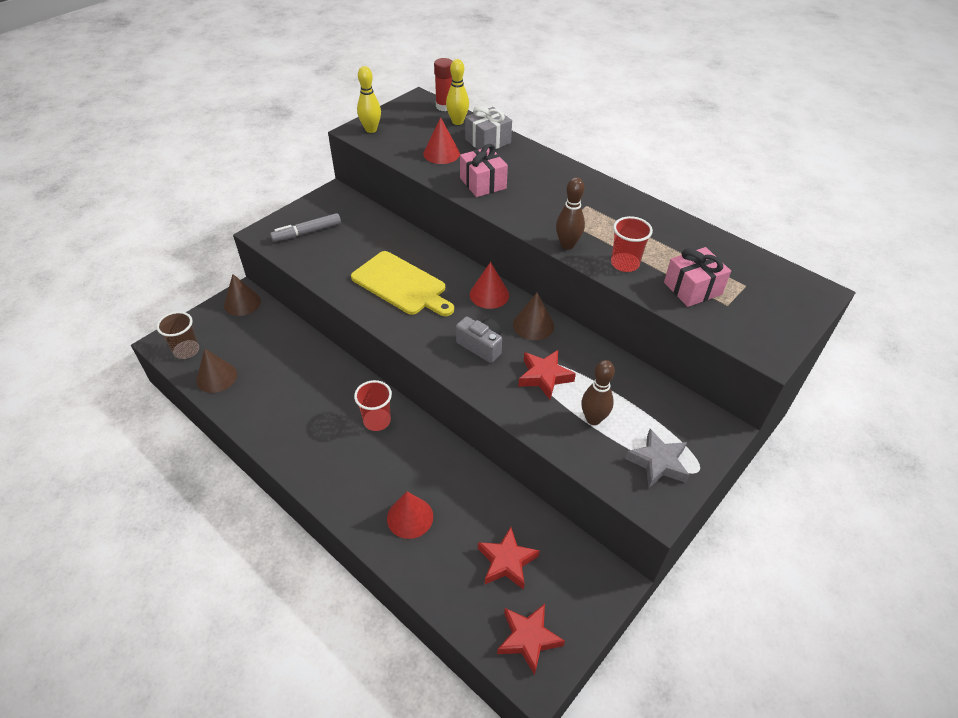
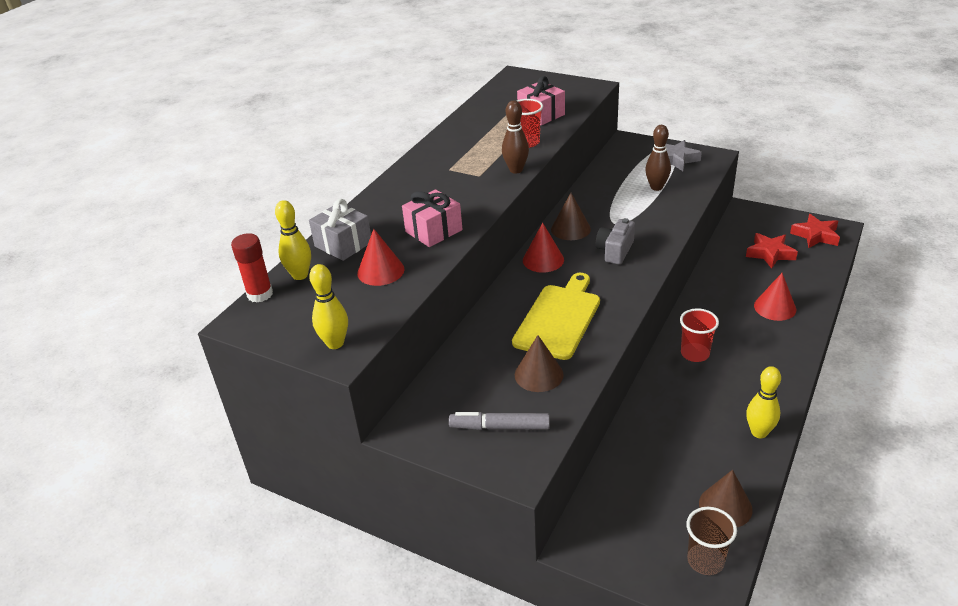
camera: 100 degrees left, 10 degrees down
(242, 303) = (592, 538): brown cone -> brown cone (538, 374)
(265, 427) = (759, 432): none -> yellow bowling pin
(307, 232) = (500, 427): grey marker -> grey marker turned 135 degrees clockwise
(544, 377) = (629, 214): red star -> none

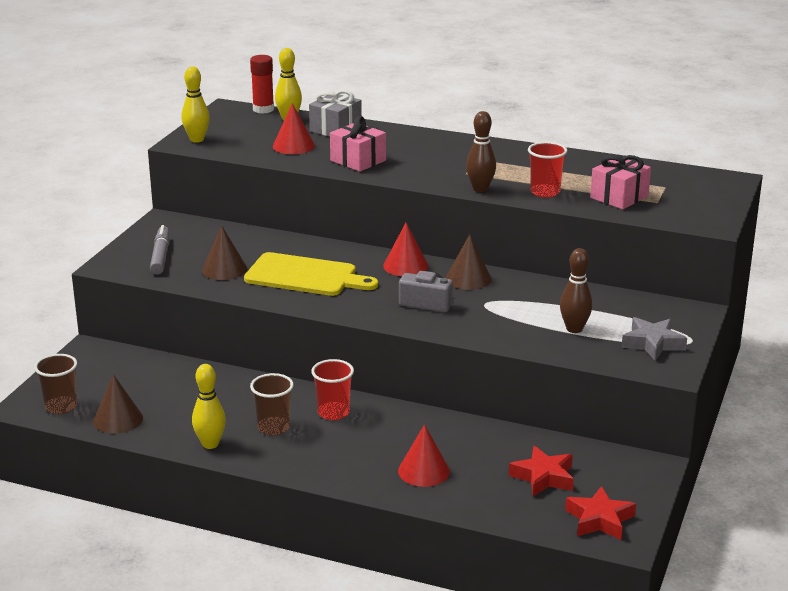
camera: 80 degrees right, 10 degrees down
(724, 390) = (273, 427): none -> brown cup

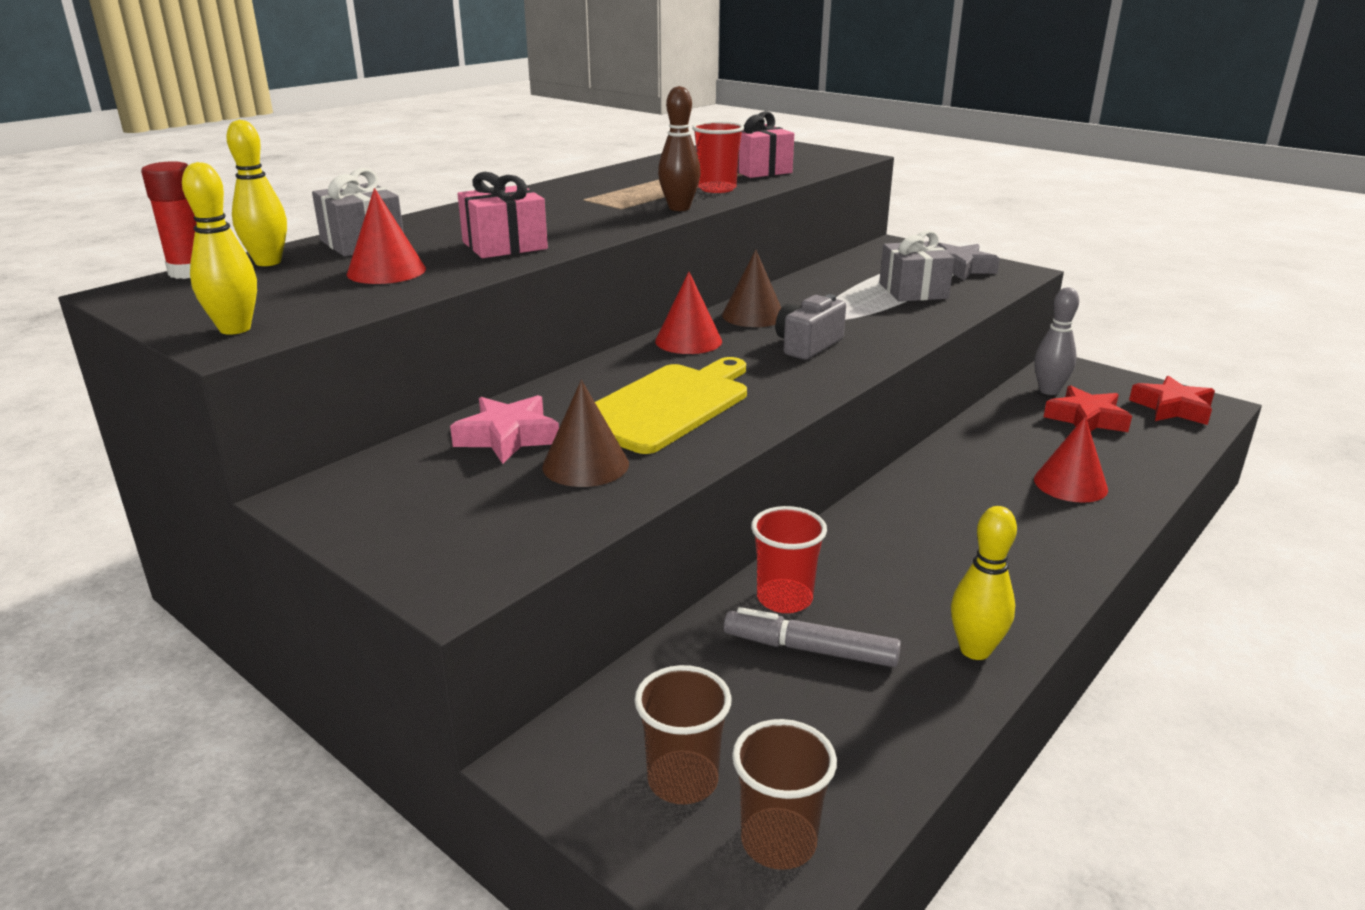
camera: 70 degrees left, 0 degrees up
(118, 419) = (860, 755): brown cone -> none
(160, 256) = (470, 519): grey marker -> grey marker (810, 649)
(243, 245) = (508, 437): none -> pink star
(273, 427) = (935, 579): brown cup -> brown cup (683, 780)
(333, 412) = (905, 522): red cup -> red cup (784, 599)
(574, 329) = (913, 291): brown bowling pin -> grey gift
(588, 459) = (1049, 391): none -> grey bowling pin

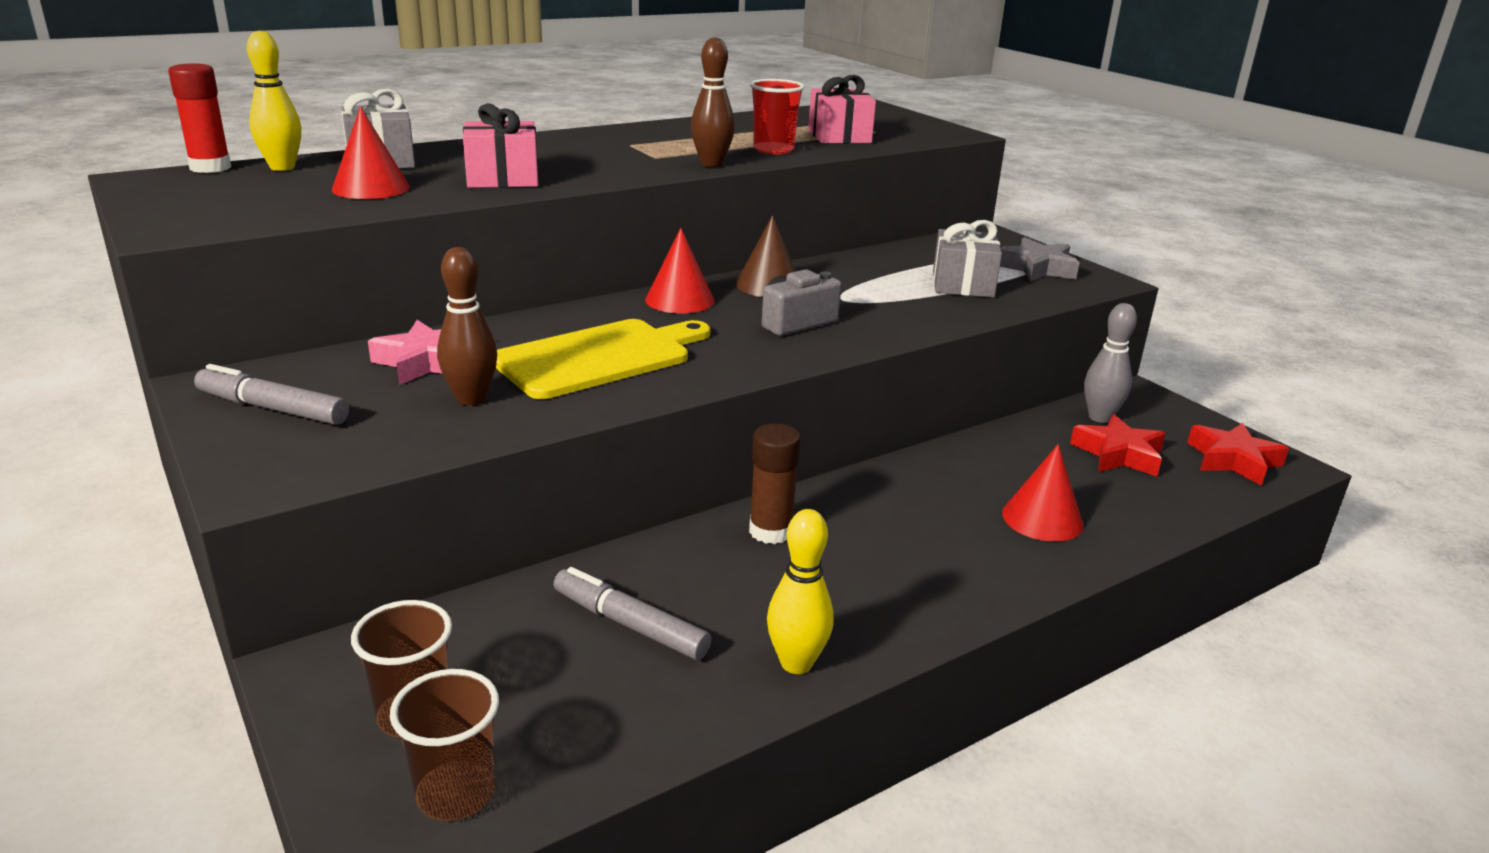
camera: 15 degrees right, 0 degrees up
(235, 329) = (187, 220): yellow bowling pin -> none
(398, 510) = (273, 409): none -> grey marker
(585, 465) = (471, 399): brown cone -> brown bowling pin
(784, 599) = (644, 571): red cup -> none
(864, 540) = (770, 531): none -> brown glue stick

